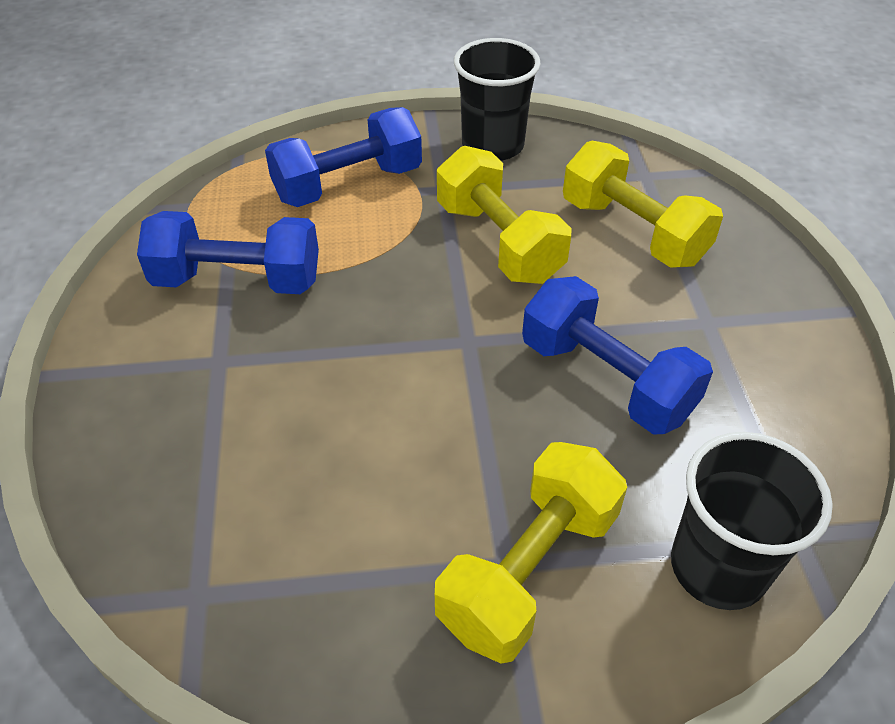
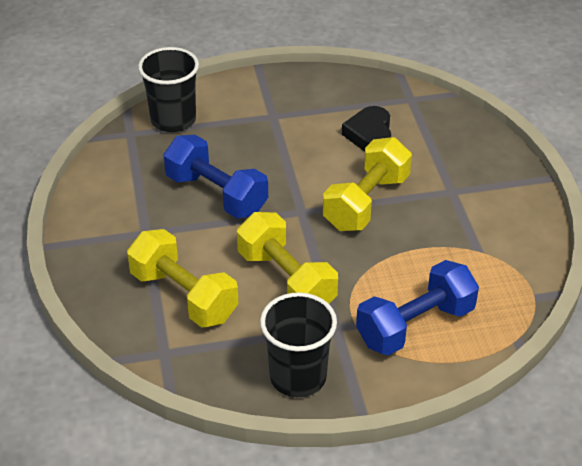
camera: 175 degrees right, 5 degrees down
(238, 280) = (465, 240): blue dumbbell -> none
(317, 494) = (369, 134): none -> black heart
(529, 570) = (262, 114): yellow dumbbell -> yellow dumbbell (366, 202)

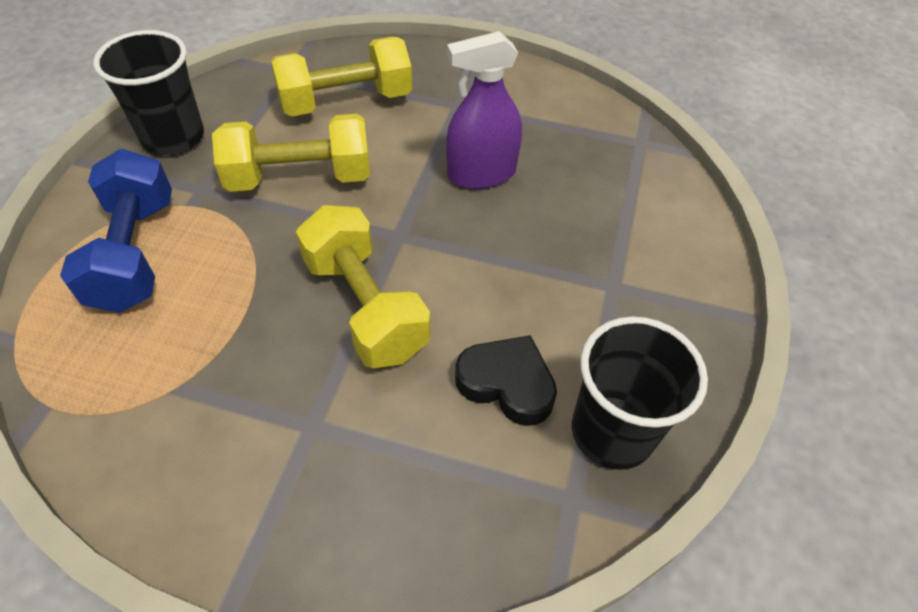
camera: 115 degrees right, 10 degrees up
(173, 120) = (650, 184): black cup -> black cup (612, 432)
(216, 194) = (481, 174): blue dumbbell -> purple spray bottle

